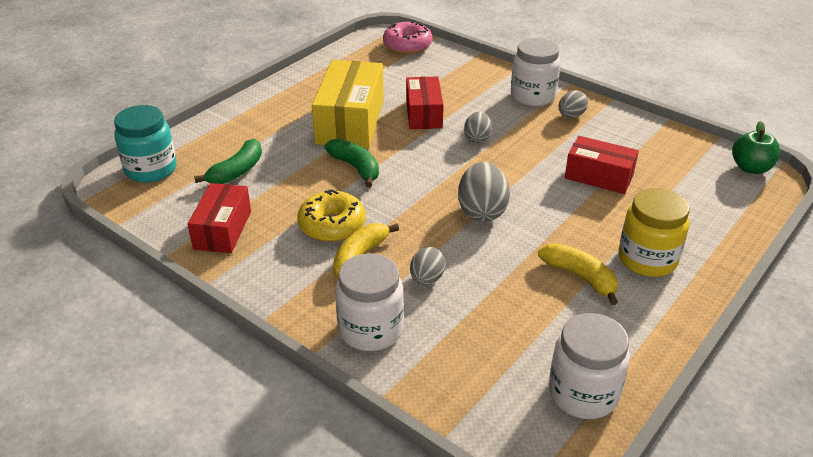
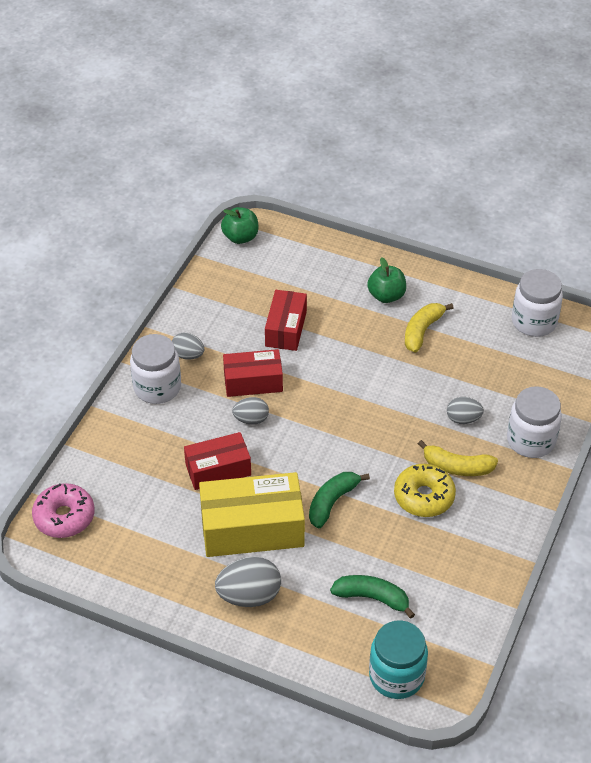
camera: 105 degrees left, 10 degrees up
(223, 230) = (462, 575): red box -> red box (253, 382)
(482, 211) = (364, 399): grey egg -> grey egg (249, 596)
(647, 259) = (386, 296): yellow jar -> green apple

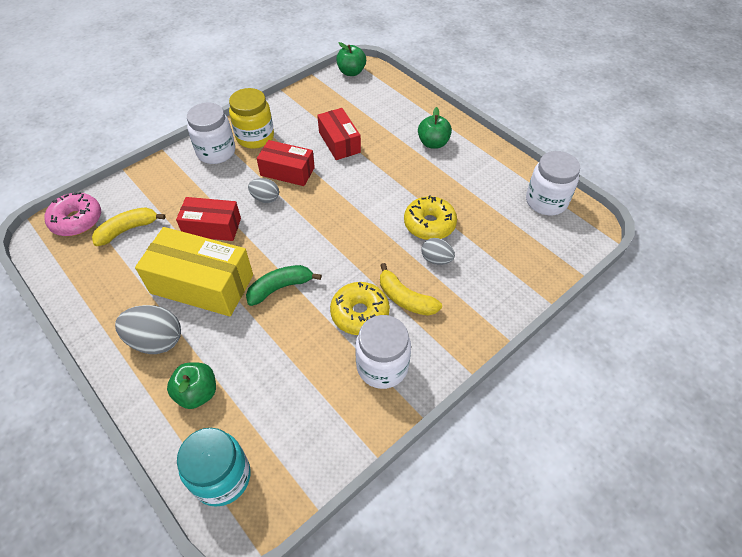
camera: 25 degrees right, 5 degrees up
(188, 355) = (255, 137): grey egg -> yellow jar
(286, 329) = (339, 142): red box -> red box turned 60 degrees counterclockwise
(324, 623) = (197, 393): none -> green apple
(372, 598) = (254, 388): green banana -> none
(422, 331) = (445, 178): yellow banana -> yellow banana (128, 229)
(435, 386) = (429, 224): none -> yellow donut
(531, 440) = (486, 300): white jar -> white jar (382, 366)

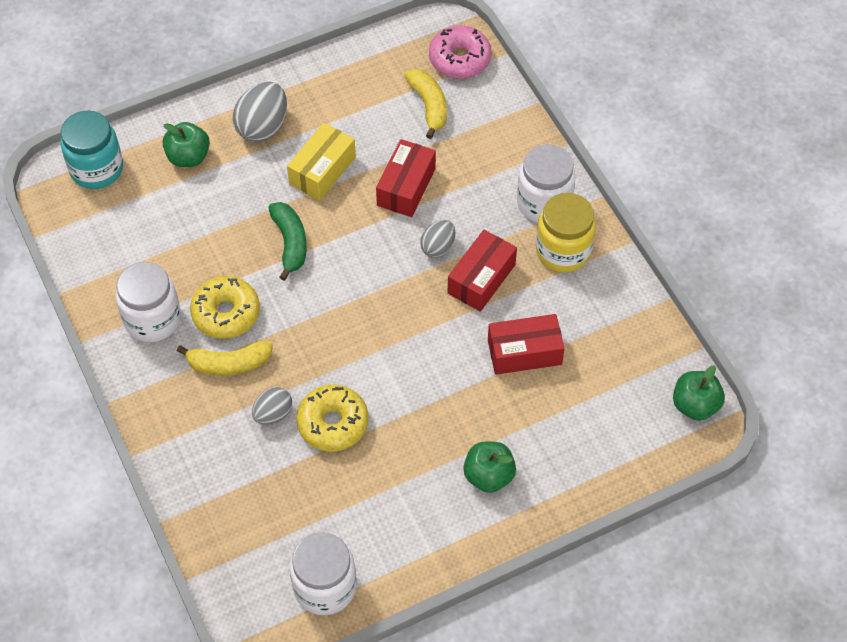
camera: 105 degrees right, 5 degrees up
(202, 284) = (322, 170): yellow box -> yellow box, size x0.62
(405, 298) = (229, 364): yellow banana -> yellow banana turned 150 degrees counterclockwise

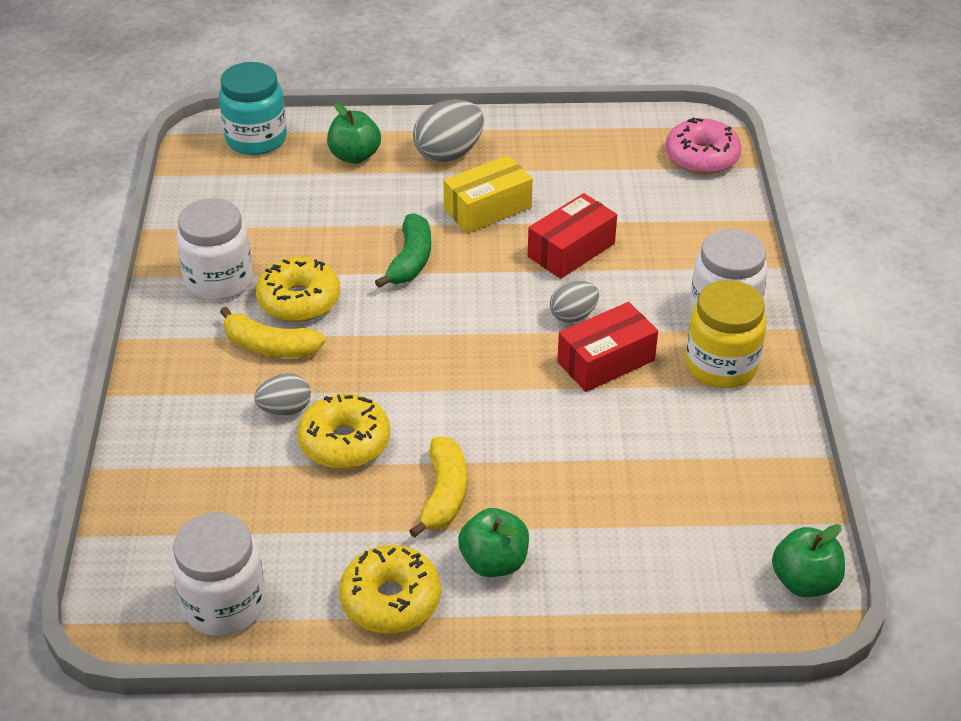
camera: 25 degrees right, 15 degrees down
(429, 106) = (642, 187): yellow banana -> yellow banana (444, 494)
(435, 534) = (390, 600): none -> yellow donut
(524, 352) = (614, 450): red box -> none

